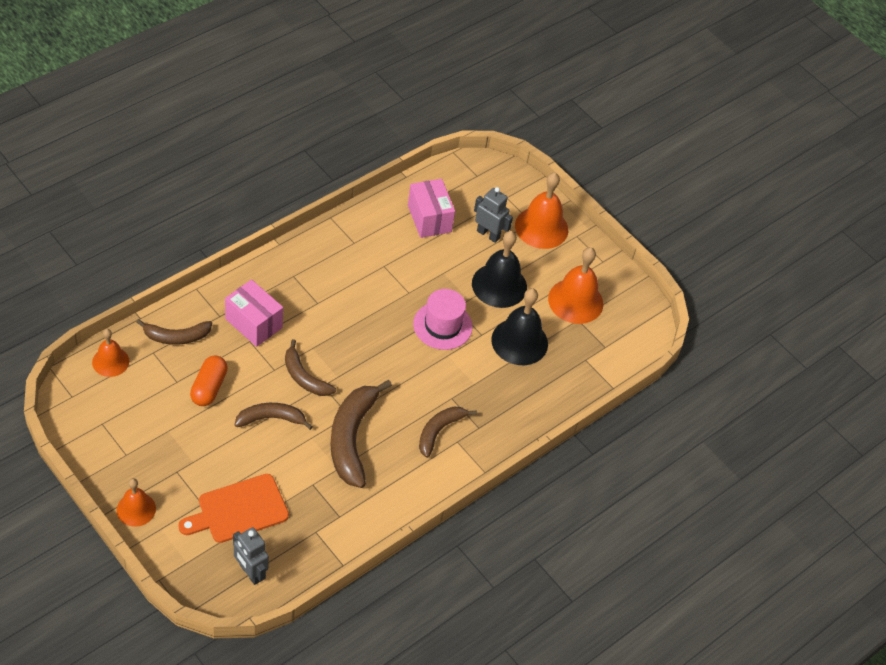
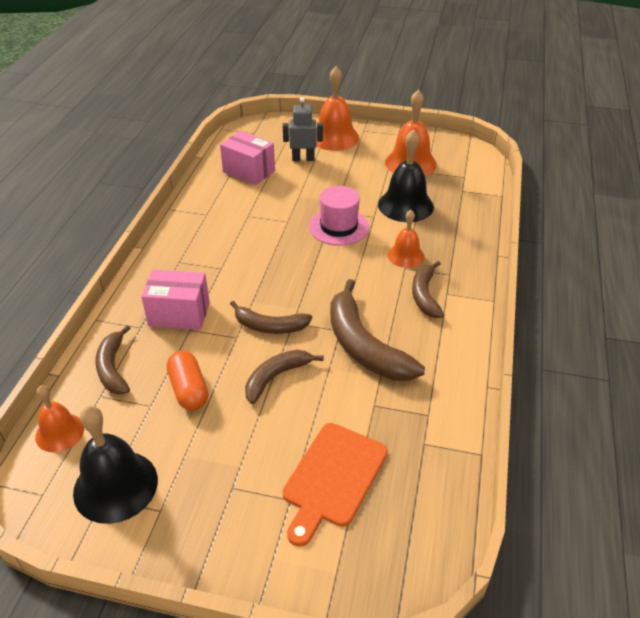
camera: 30 degrees left, 10 degrees down
(136, 509) = (225, 559): orange bell -> orange bell (405, 255)
(176, 337) = (113, 368): brown banana -> brown banana turned 120 degrees clockwise
(250, 572) = (410, 530): grey robot -> none
(499, 285) = (348, 182): black bell -> black bell (115, 486)

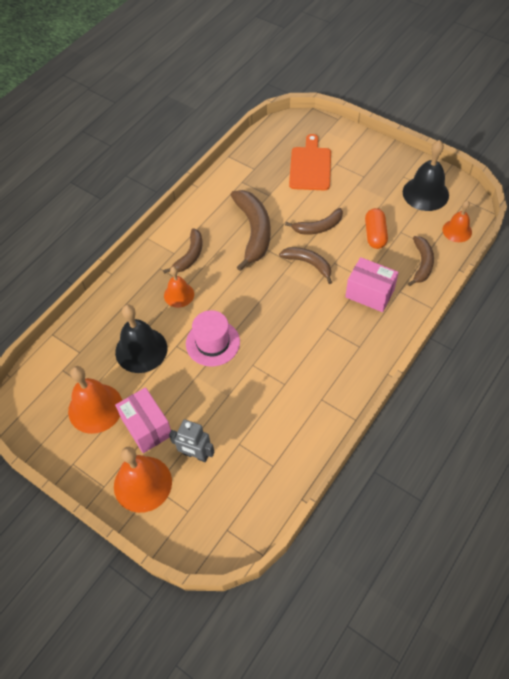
camera: 155 degrees left, 15 degrees up
(249, 171) = (260, 453): pink box -> pink box (147, 427)
(332, 478) = (310, 166): orange cutting board -> orange cutting board turned 45 degrees counterclockwise

